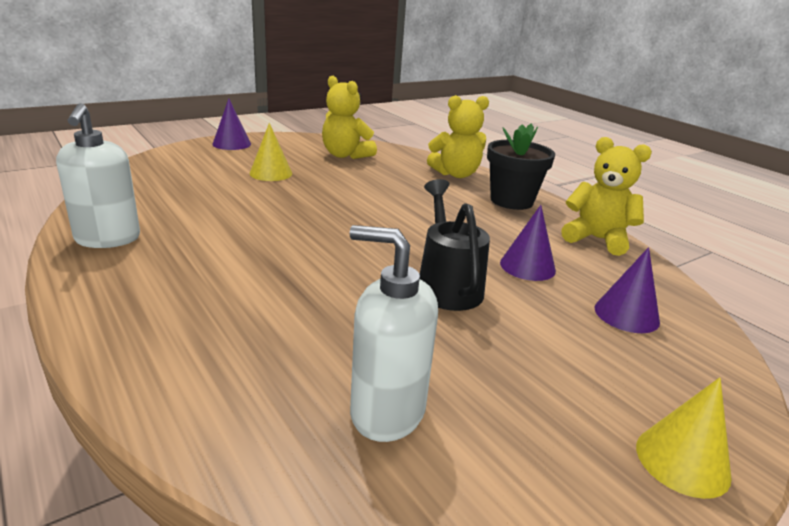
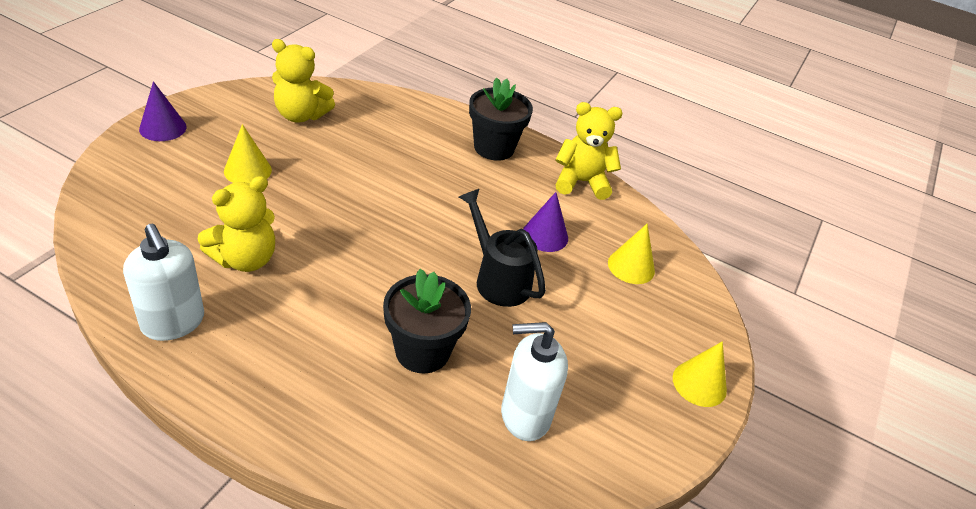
camera: 30 degrees left, 15 degrees up
(313, 318) = (422, 351): none -> black flower pot
(456, 174) = (426, 118): yellow teddy bear -> yellow teddy bear (245, 259)
(626, 314) = (631, 266): purple cone -> yellow cone

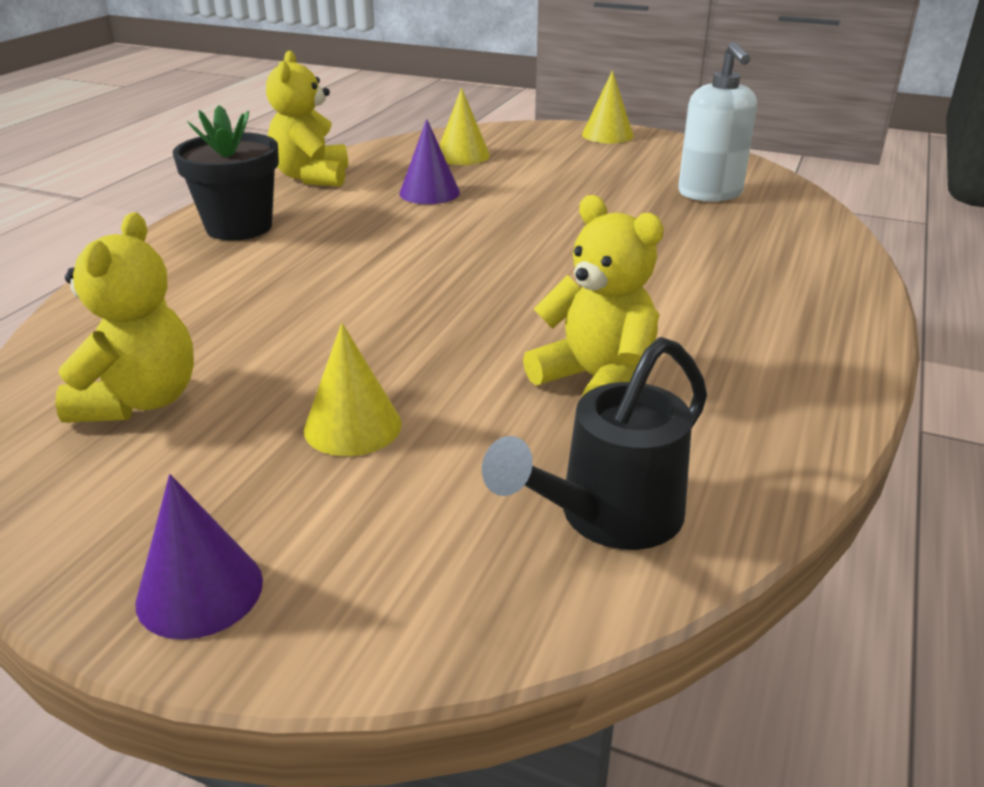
camera: 90 degrees left, 10 degrees down
(173, 323) = (772, 413): white soap dispenser -> none
(422, 351) = (670, 242): black flower pot -> none
(498, 279) = (523, 212): black watering can -> black watering can (608, 517)

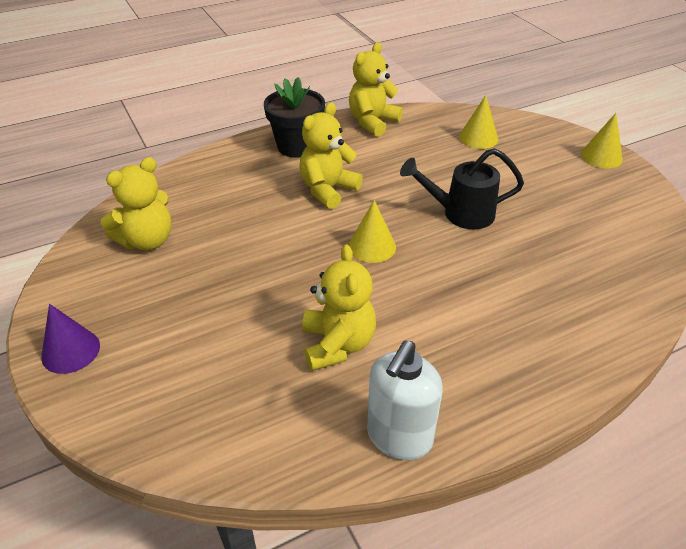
camera: 40 degrees right, 10 degrees up
(350, 251) = (328, 190): none -> yellow teddy bear
(353, 426) = (204, 304): yellow cone -> yellow cone (372, 246)
(429, 192) = (421, 162): purple cone -> none
(608, 517) = (241, 424): black watering can -> black watering can (461, 213)
(710, 194) = (600, 243): white soap dispenser -> white soap dispenser (399, 437)

